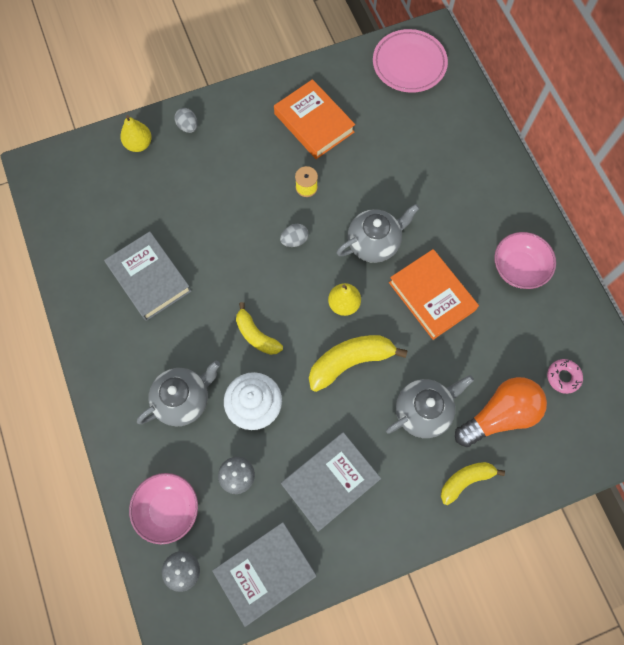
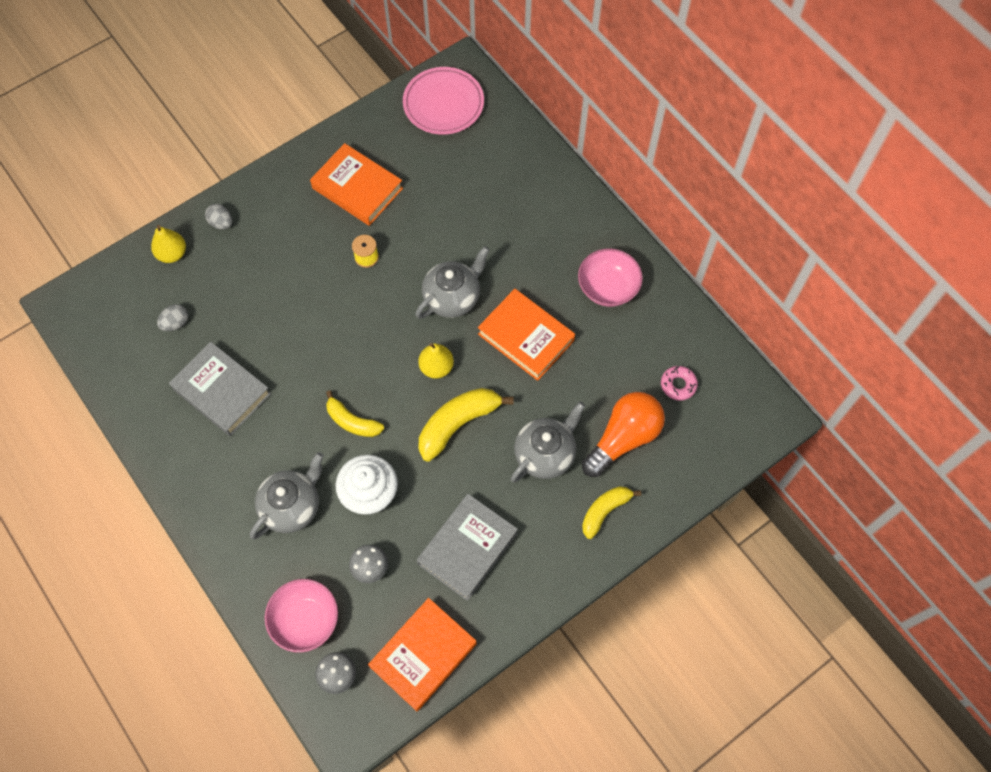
camera: 15 degrees left, 5 degrees down
(265, 572) = (423, 655): grey book -> orange book
(294, 240) = (368, 315): grey egg -> grey egg (176, 323)

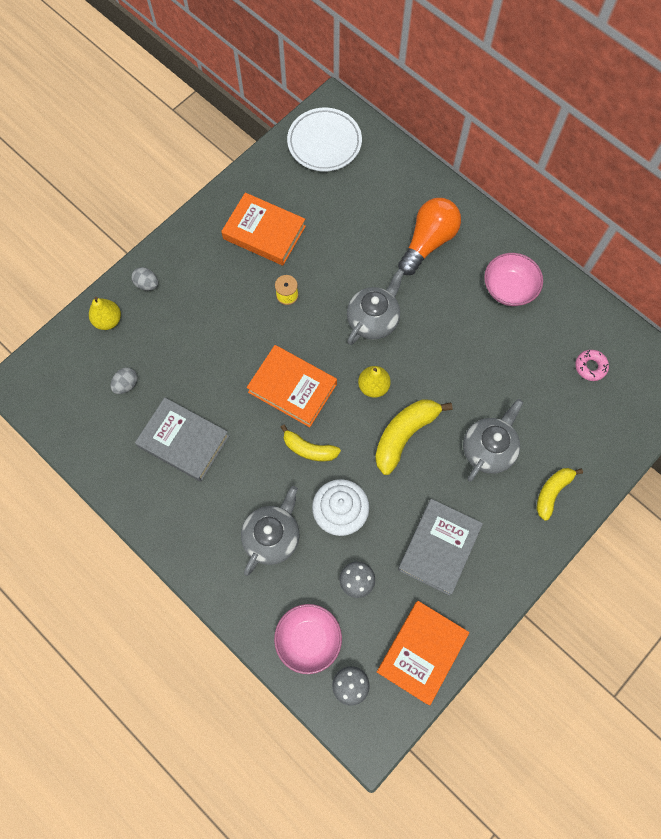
camera: 10 degrees left, 5 degrees up
(443, 104) = (324, 143): pink plate -> white plate
(526, 337) = (447, 345): orange book -> orange book (292, 388)
(623, 438) = (553, 423): orange light bulb -> orange light bulb (428, 242)

